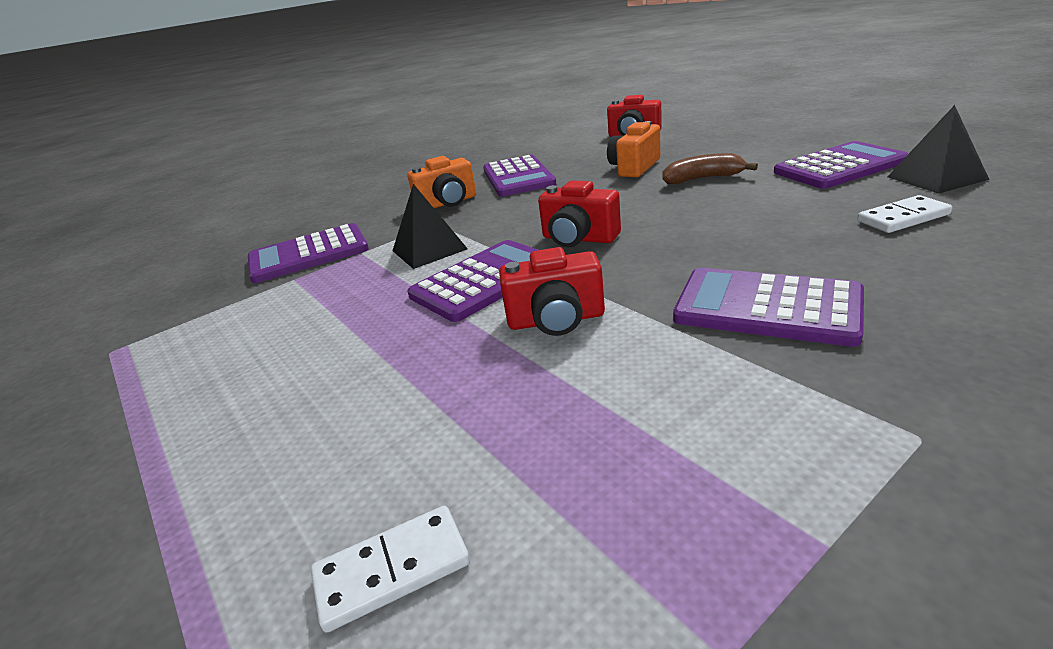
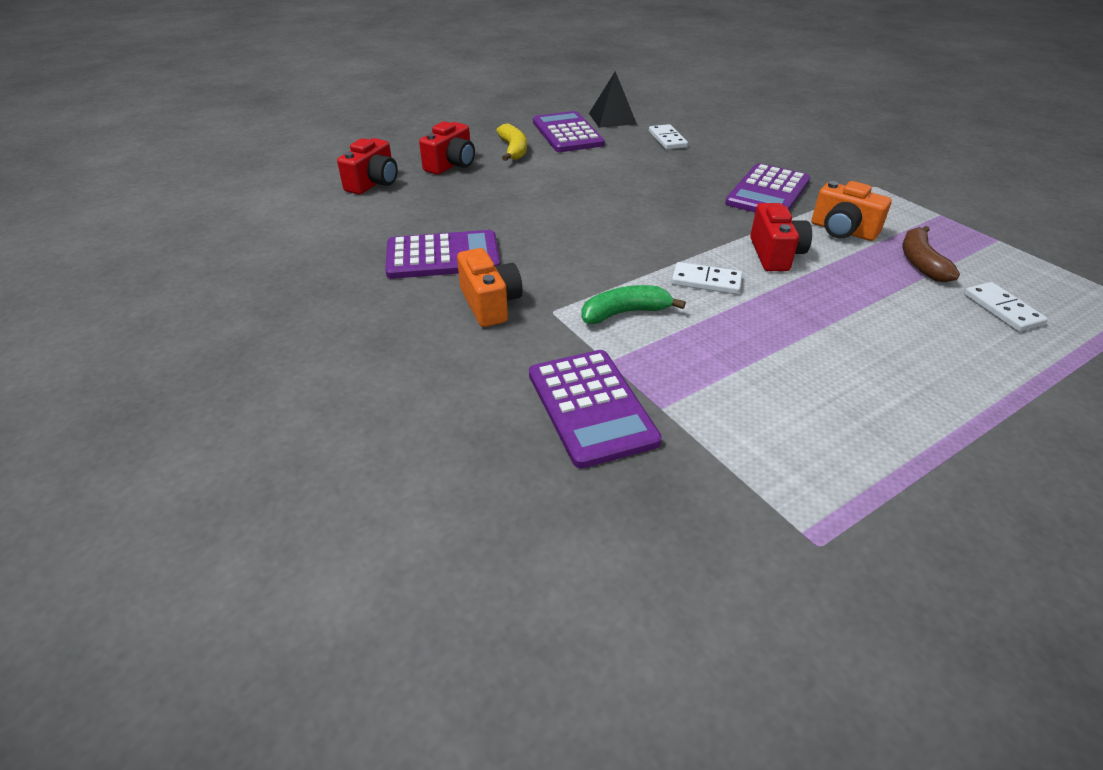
camera: 90 degrees left, 10 degrees up
(429, 250) = (625, 313): black pyramid -> green banana
(485, 281) = (706, 281): purple calculator -> white domino
(578, 239) = (642, 236): red camera -> red camera (451, 165)
(634, 168) = (485, 196): orange camera -> orange camera (842, 231)
(702, 179) = (546, 175): brown banana -> brown banana (921, 262)
(755, 156) = (513, 150): none -> yellow banana

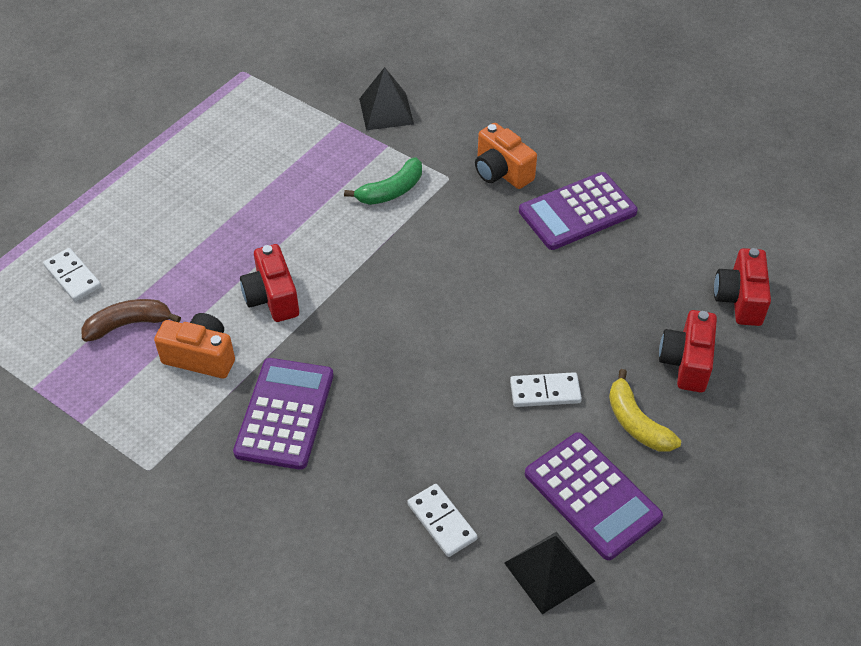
camera: 160 degrees right, 10 degrees up
(591, 407) = (386, 111): purple calculator -> black pyramid
(706, 281) = (332, 243): white domino -> white domino (545, 392)
(921, 262) = (129, 324): brown banana -> brown banana turned 90 degrees counterclockwise

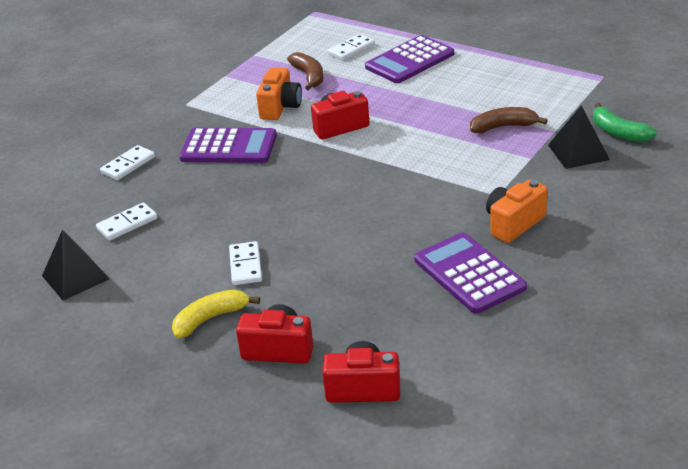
camera: 90 degrees right, 15 degrees down
(296, 533) = (128, 165): none -> white domino
(320, 157) = (503, 127): none -> brown banana
(391, 191) = (471, 166): green banana -> green banana (618, 132)
(592, 495) = (139, 296): purple calculator -> purple calculator (410, 61)

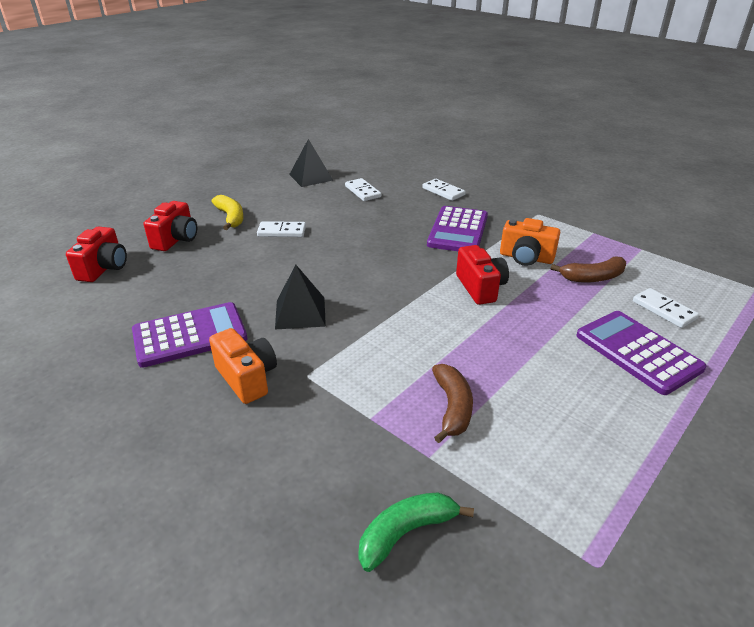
camera: 95 degrees right, 0 degrees up
(578, 152) = (367, 469): black pyramid -> black pyramid (300, 312)

